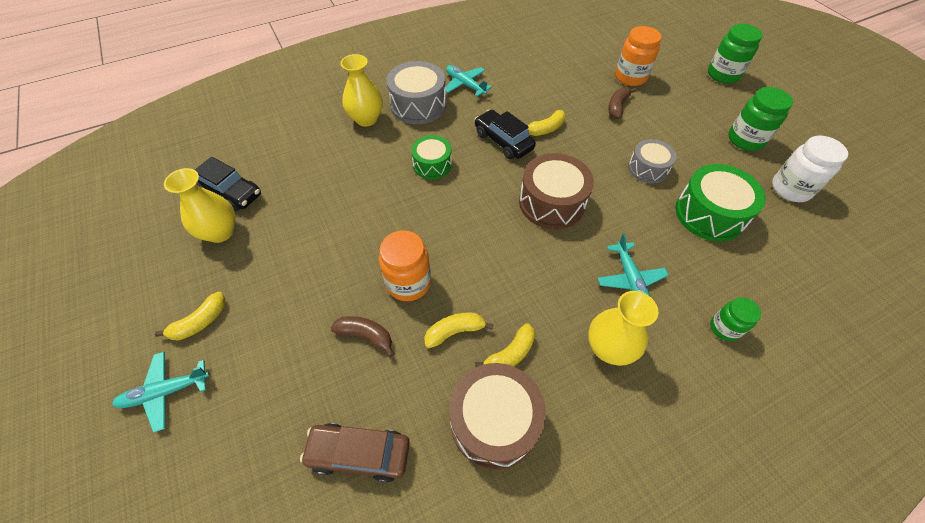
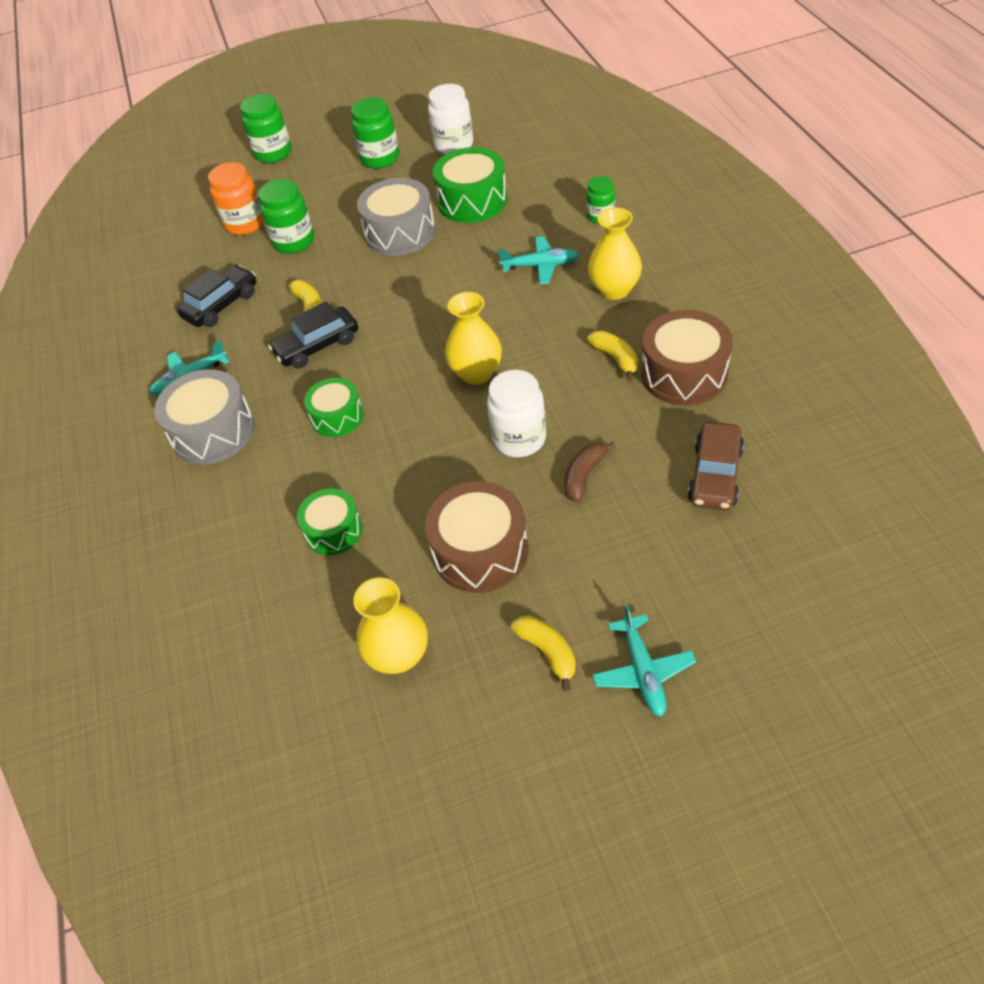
camera: 75 degrees left, 5 degrees down
(231, 192) = (321, 655): black car -> black car (221, 305)
(328, 181) = (333, 530): none -> green drum
(366, 119) = (219, 492): yellow vase -> yellow vase (476, 373)
(408, 283) = (519, 439): orange jar -> white jar
(454, 332) = (586, 400): yellow banana -> none
(551, 203) = (429, 311): brown drum -> brown drum (480, 551)
(617, 107) = (294, 242): brown banana -> green jar
(648, 168) = (400, 232): grey drum -> grey drum, size x1.59

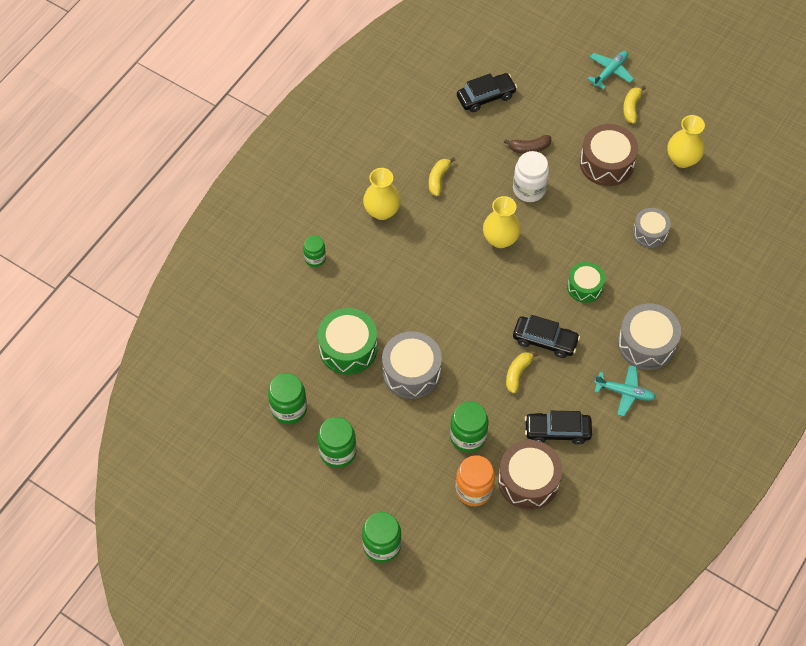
camera: 135 degrees left, 10 degrees up
(333, 530) = (650, 232): green drum -> grey drum
(454, 145) = (289, 408): white jar -> green jar
(540, 266) = (387, 263): turquoise plane -> none
(684, 374) = (427, 142): brown drum -> brown drum (528, 481)
(715, 475) = (486, 97): brown car -> black car

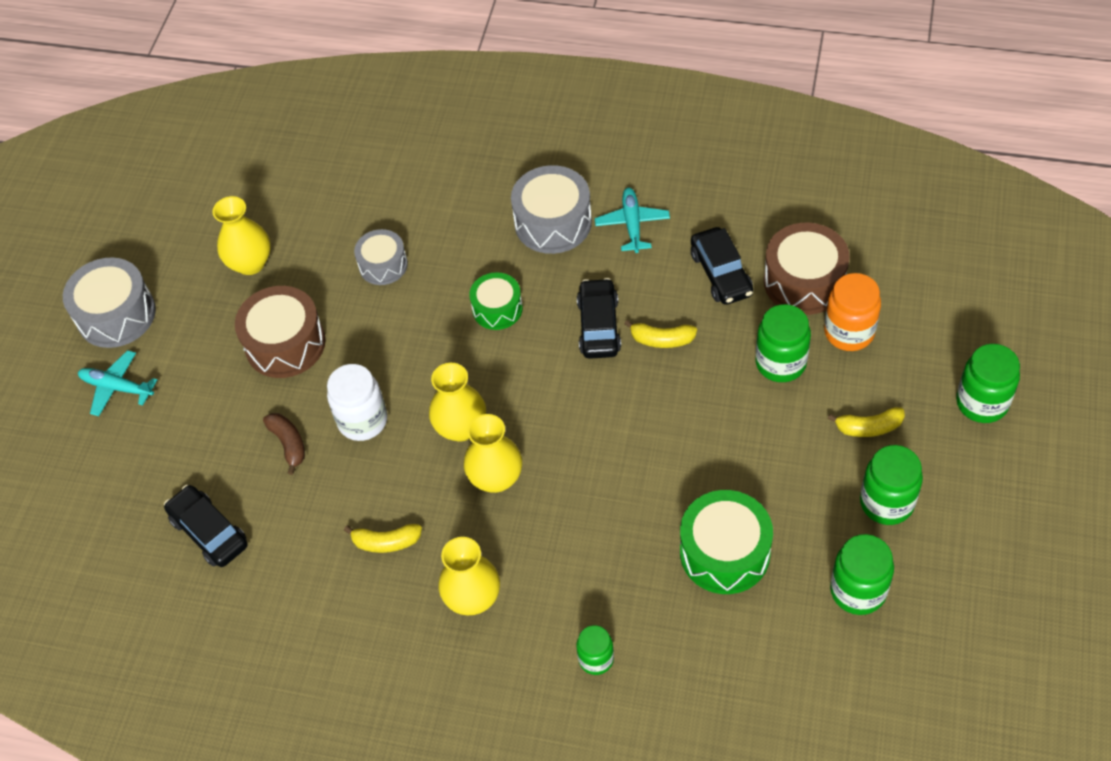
camera: 105 degrees left, 5 degrees down
(411, 372) = (721, 460): grey drum -> grey drum (116, 315)
(455, 246) = (496, 478): none -> yellow vase
(631, 108) = (178, 343): yellow banana -> yellow banana (869, 427)

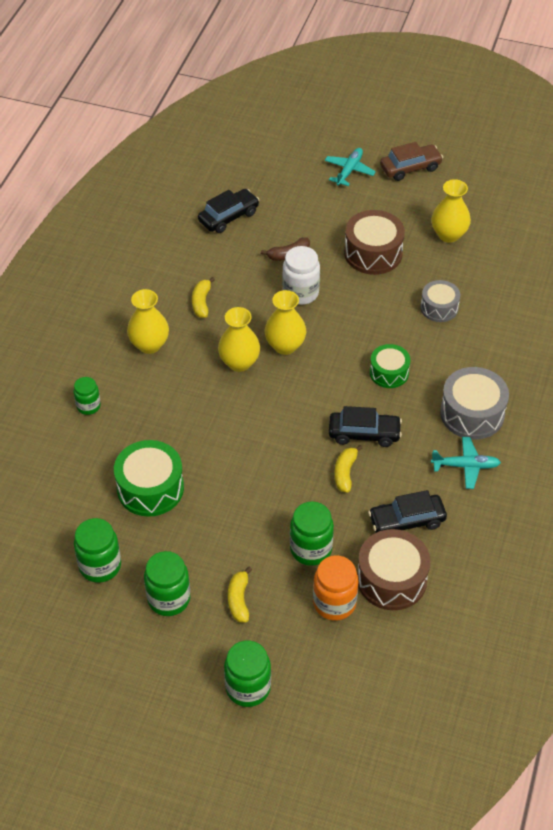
camera: 90 degrees right, 5 degrees down
(116, 315) = (410, 168): grey drum -> brown car

